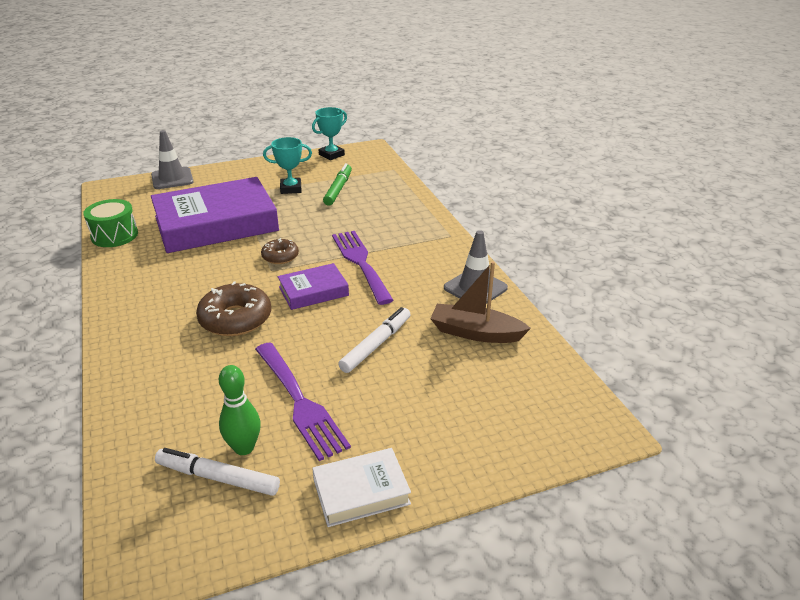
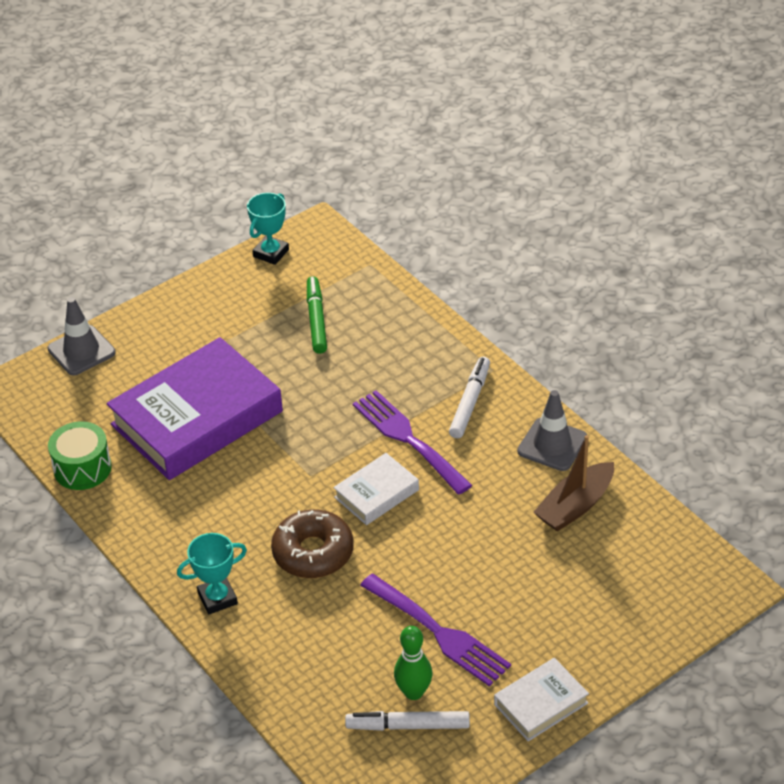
camera: 15 degrees left, 10 degrees up
(280, 256) = (309, 452): brown donut -> none
(291, 189) = (254, 333): turquoise trophy -> turquoise trophy (217, 598)
(313, 291) = (376, 493): purple book -> white book
(376, 345) = (480, 547): white marker -> white marker (470, 402)
(475, 333) = (575, 506): brown boat -> brown boat turned 45 degrees counterclockwise

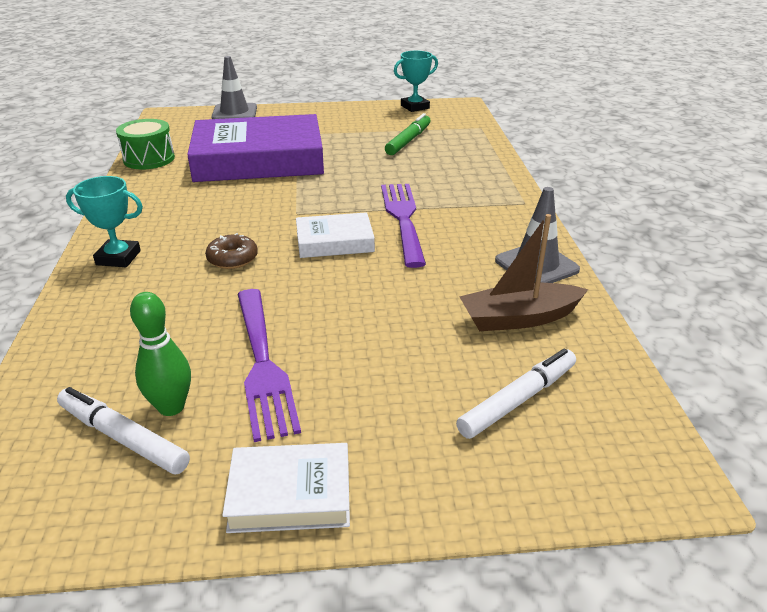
camera: 30 degrees right, 10 degrees down
(313, 552) = (232, 258): brown donut -> brown donut, size x0.58
(470, 402) = (483, 215): white marker -> white marker (518, 400)

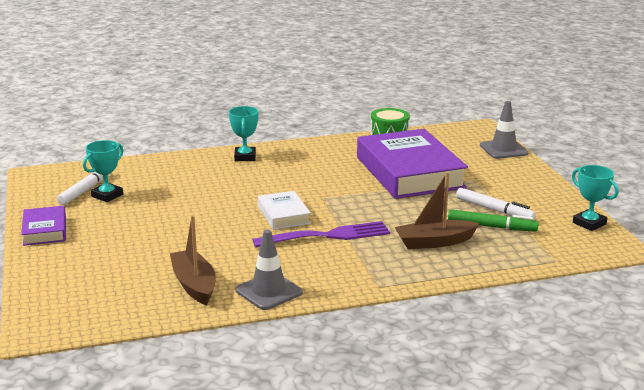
camera: 80 degrees right, 10 degrees down
(171, 407) = (107, 195): green bowling pin -> turquoise trophy
(232, 258) = (252, 187): brown donut -> none
(262, 364) = (142, 211): purple fork -> none
(290, 494) = (45, 230): white book -> purple book
(434, 168) = (434, 242): none -> brown boat
(518, 400) = (108, 285): white marker -> white marker (494, 210)

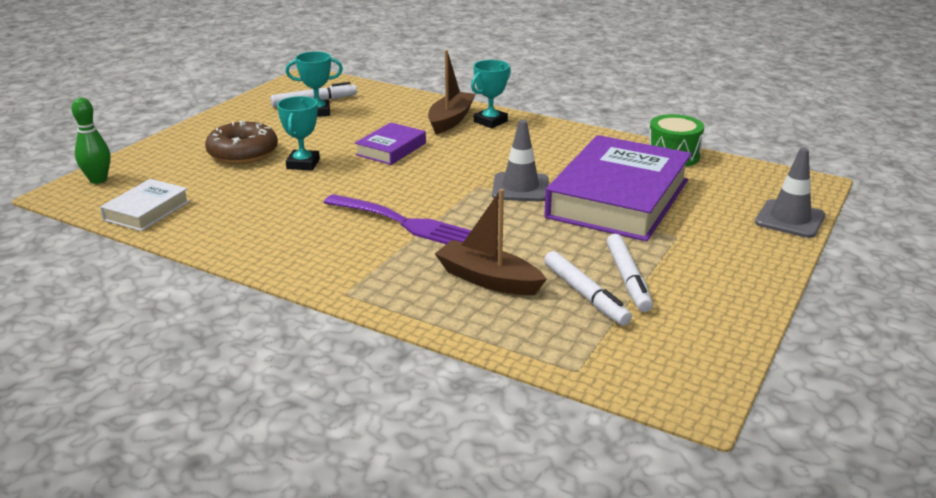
camera: 45 degrees right, 5 degrees up
(44, 309) = (98, 180): none -> green bowling pin
(45, 230) = (223, 121): purple book -> purple book (391, 149)
(118, 244) = (243, 153): none -> brown donut
(194, 285) = (218, 212): brown boat -> brown boat (450, 120)
(269, 291) = (253, 247): grey traffic cone -> grey traffic cone (520, 188)
(283, 215) = (410, 186): white book -> white book (147, 211)
(492, 227) = (585, 295): green marker -> white marker
(589, 223) = (717, 352): turquoise trophy -> turquoise trophy (303, 164)

